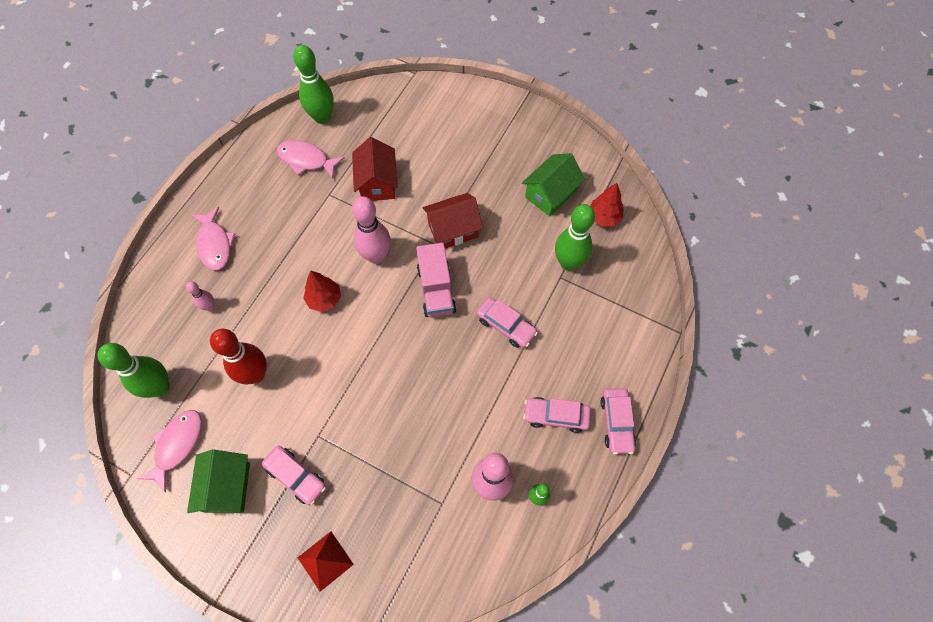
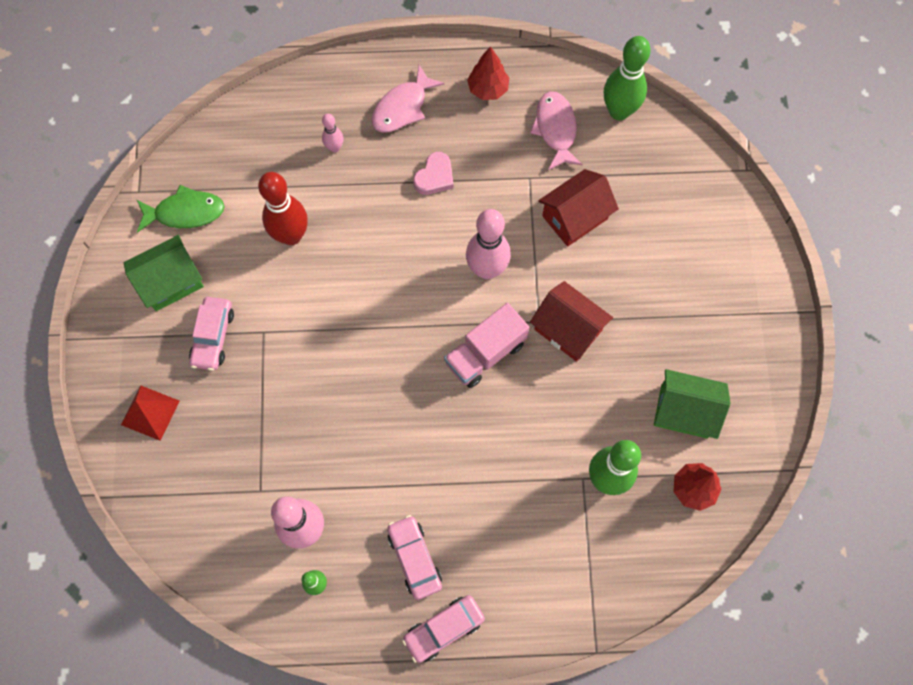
camera: 60 degrees right, 5 degrees up
(160, 387) = (231, 159): green bowling pin -> none
(177, 445) = (185, 212): pink fish -> green fish
(284, 252) = (435, 177): none -> pink heart
(324, 299) = (407, 249): red tree -> red tree (488, 89)
(506, 326) = (487, 450): pink car -> none

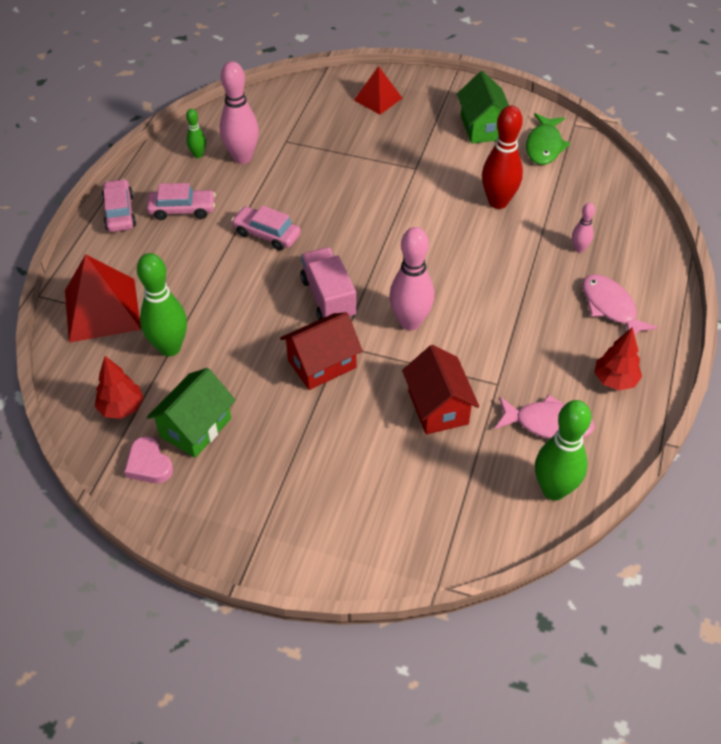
camera: 110 degrees right, 20 degrees down
(213, 337) = (424, 140): pink car -> pink car (267, 234)
(435, 177) = (523, 311): pink heart -> pink heart (149, 464)
(587, 572) = (102, 309): none -> red pyramid

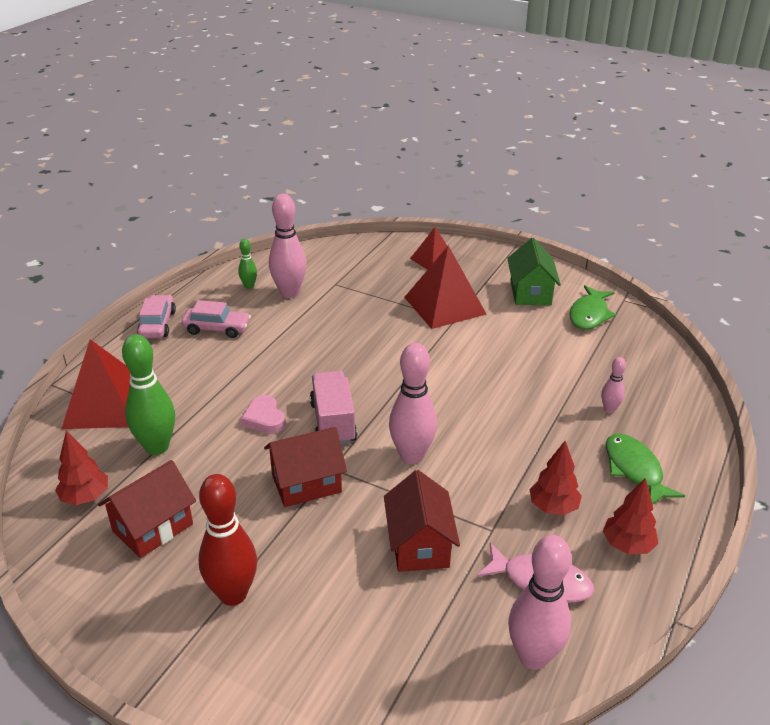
camera: 10 degrees right, 15 degrees down
(149, 464) = (89, 557): pink heart -> pink heart (264, 419)
(195, 427) = (153, 527): green house -> red house
(267, 234) = (290, 358): pink car -> none
(402, 153) = (444, 305): none -> red pyramid
(498, 202) = (531, 357): red bowling pin -> red bowling pin (233, 594)
(546, 354) = (553, 507): none -> red tree
(554, 490) = (533, 657): green bowling pin -> pink bowling pin
(610, 307) = (634, 470): pink fish -> green fish

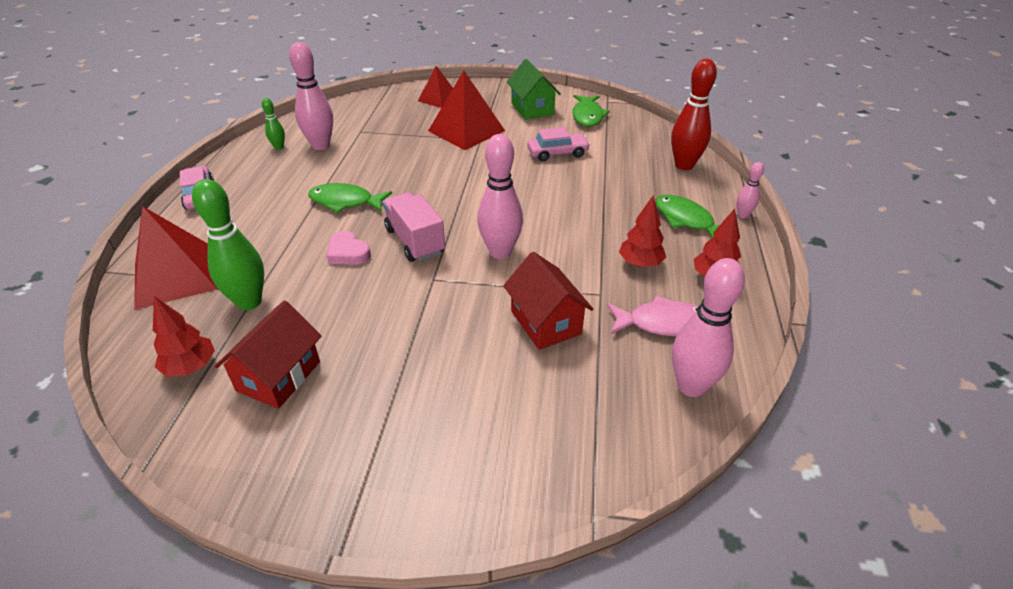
camera: 20 degrees left, 5 degrees up
(217, 329) = (263, 187): pink car -> pink car (557, 153)
(233, 594) = (392, 414): red bowling pin -> red bowling pin (684, 165)
(286, 362) = (345, 202): none -> green fish
(306, 483) = (416, 298): red house -> none
(609, 409) = (642, 180): pink bowling pin -> pink bowling pin (742, 215)

